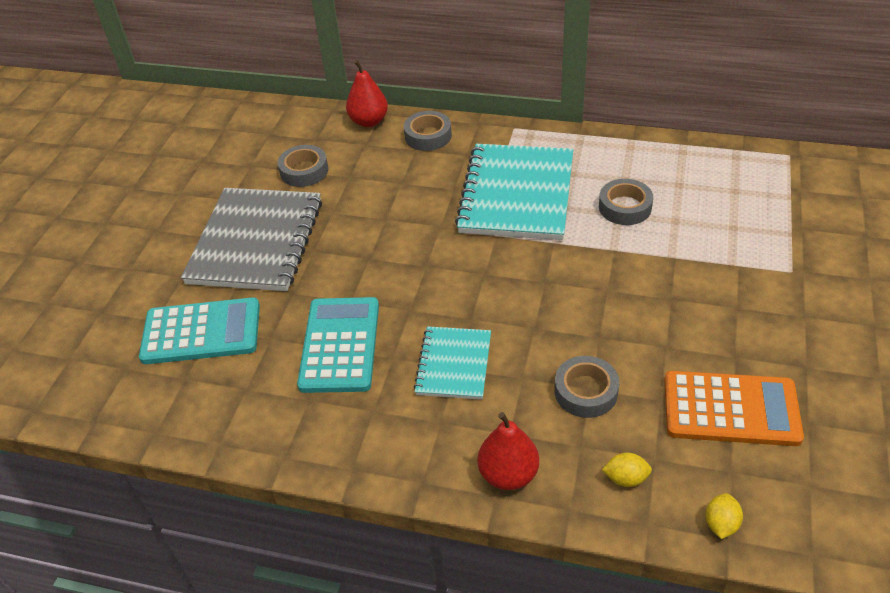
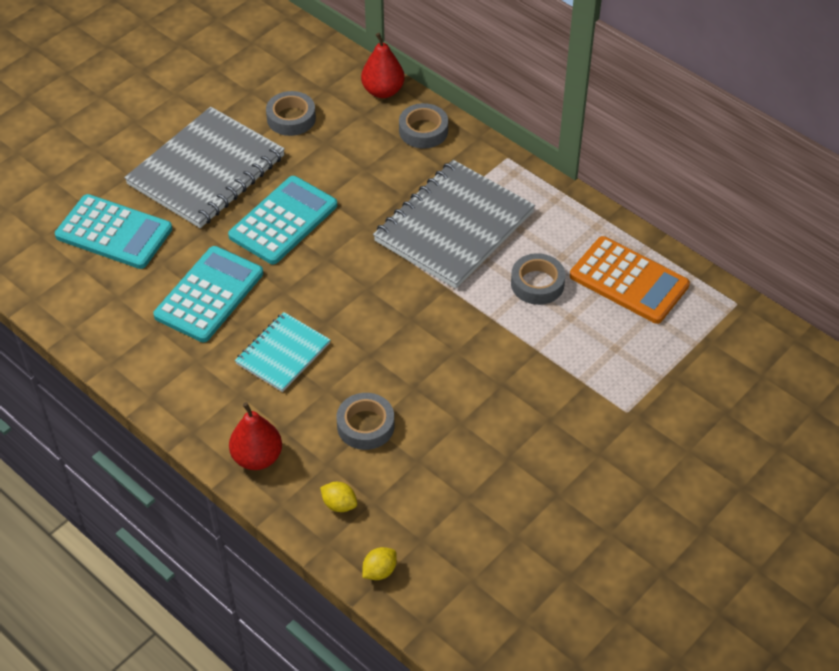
camera: 25 degrees right, 5 degrees up
(362, 252) = (283, 221): none -> turquoise calculator
(517, 194) = (454, 227): turquoise notebook -> grey notebook
(730, 409) = (465, 496): orange calculator -> orange calculator (628, 281)

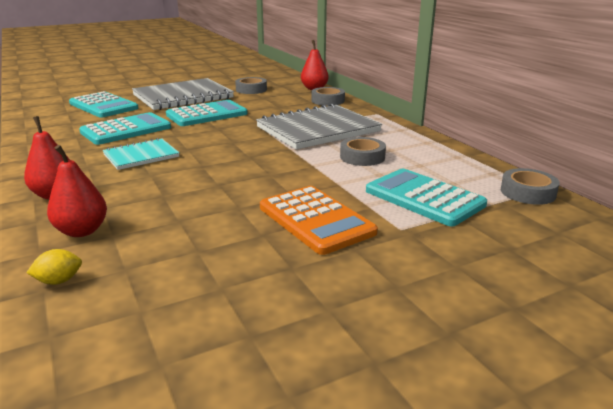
camera: 20 degrees right, 25 degrees down
(339, 504) = (82, 231): yellow lemon -> red pear
(365, 425) = (158, 195): grey tape -> grey tape (527, 192)
(628, 281) = (441, 166): orange calculator -> orange calculator (315, 220)
(631, 352) = (424, 198): none -> turquoise calculator

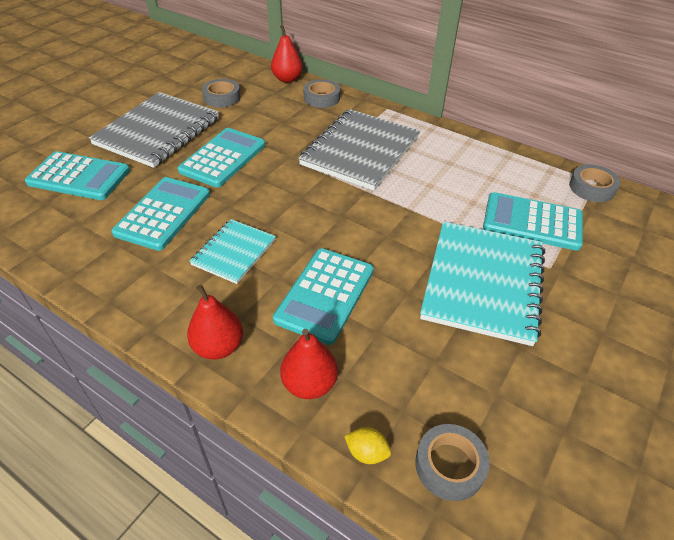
camera: 30 degrees left, 20 degrees up
(59, 281) = (367, 452): yellow lemon -> yellow lemon turned 75 degrees clockwise
(170, 191) = (325, 295): none -> turquoise calculator
(315, 220) = (483, 283): orange calculator -> turquoise notebook
(362, 157) = (437, 182): grey tape -> grey tape (449, 465)

